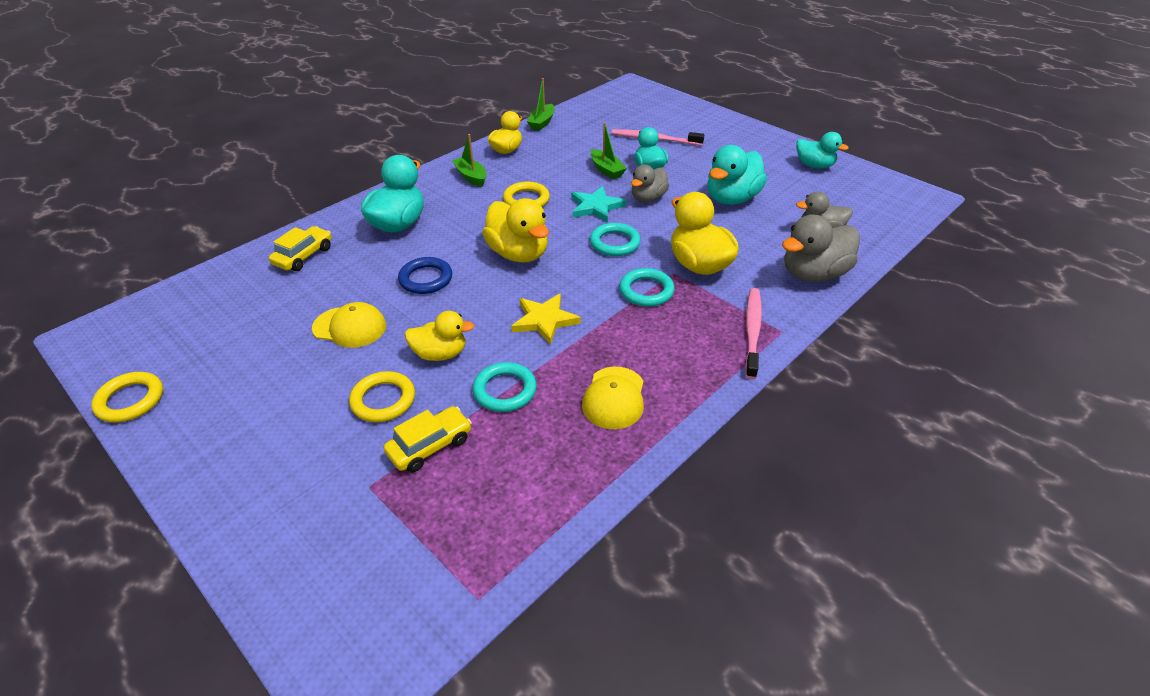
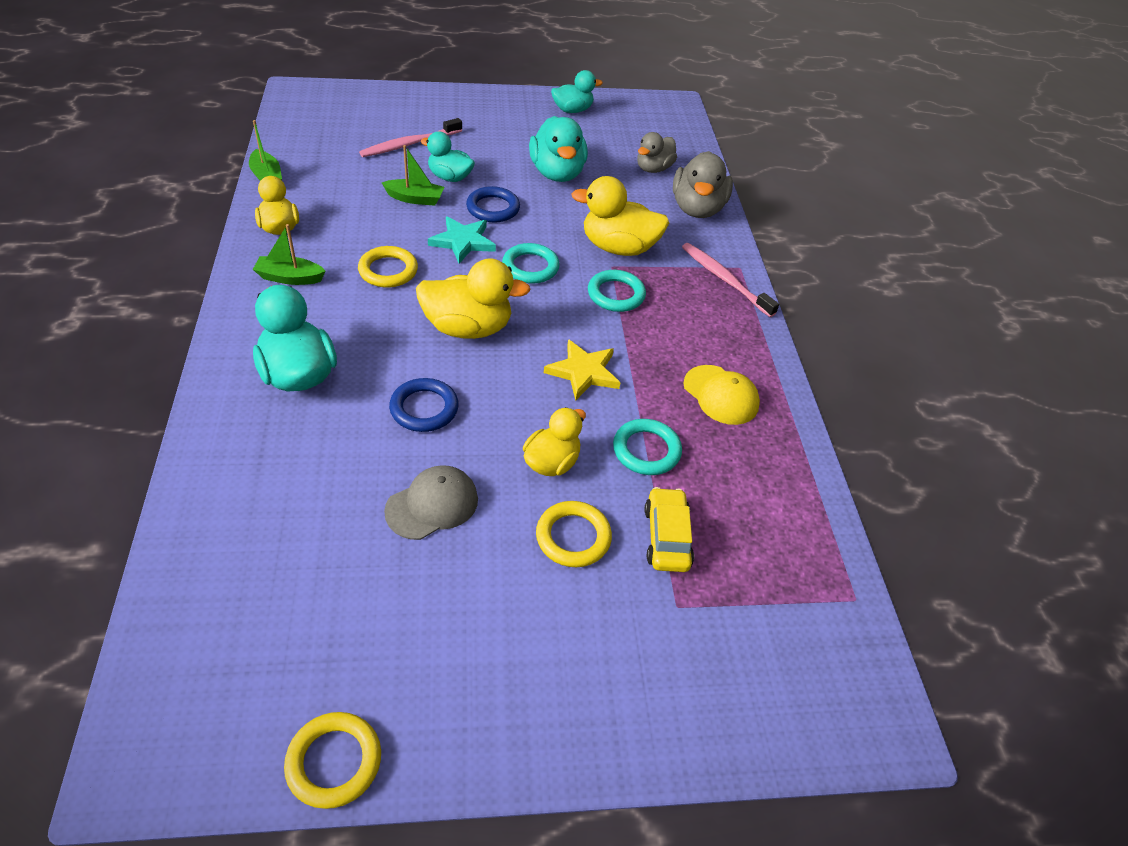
camera: 55 degrees left, 5 degrees up
(303, 256) = (249, 477): yellow car -> none
(350, 327) = (432, 505): yellow cap -> grey cap
(648, 198) = (493, 208): grey duck -> blue ring

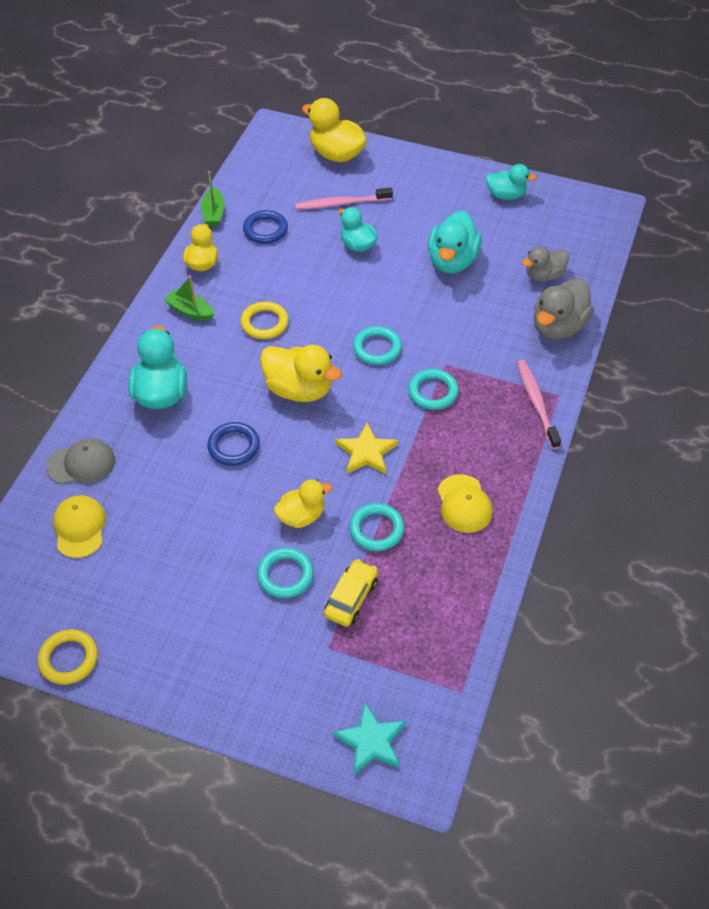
camera: 30 degrees right, 5 degrees up
(263, 569) = (80, 527): none -> yellow cap
(415, 199) = (318, 260): green boat -> none
(432, 505) = (203, 520): grey cap -> grey cap (81, 464)
(463, 241) = (335, 311): turquoise star -> turquoise star (371, 741)
(493, 208) = (377, 284): blue ring -> blue ring (265, 230)
(573, 537) = (285, 575): yellow ring -> turquoise ring
(618, 248) = (462, 349): yellow duck -> yellow duck (336, 154)

